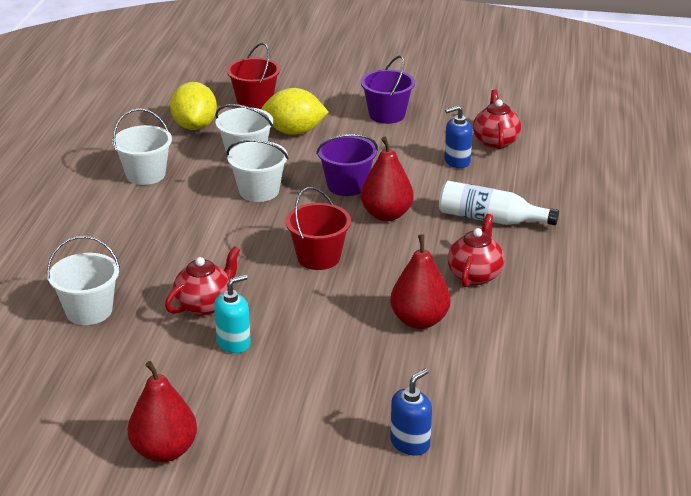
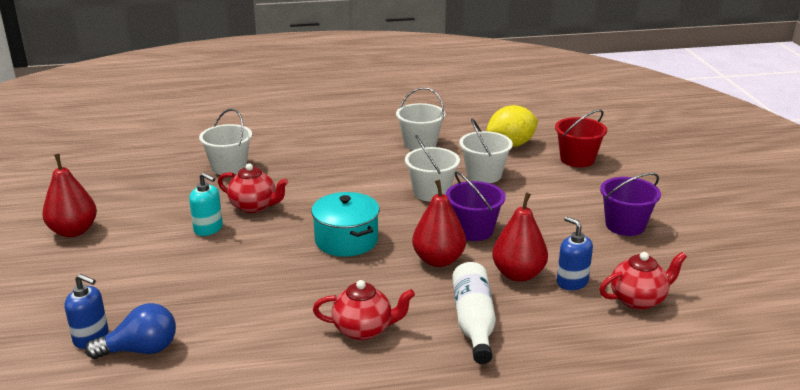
camera: 70 degrees right, 5 degrees down
(294, 132) = (544, 187): yellow lemon -> none
(318, 257) = (346, 240): red bucket -> turquoise pot
(419, 320) = (272, 310): red pear -> red pear (518, 274)
(447, 409) = (141, 350): none -> blue light bulb

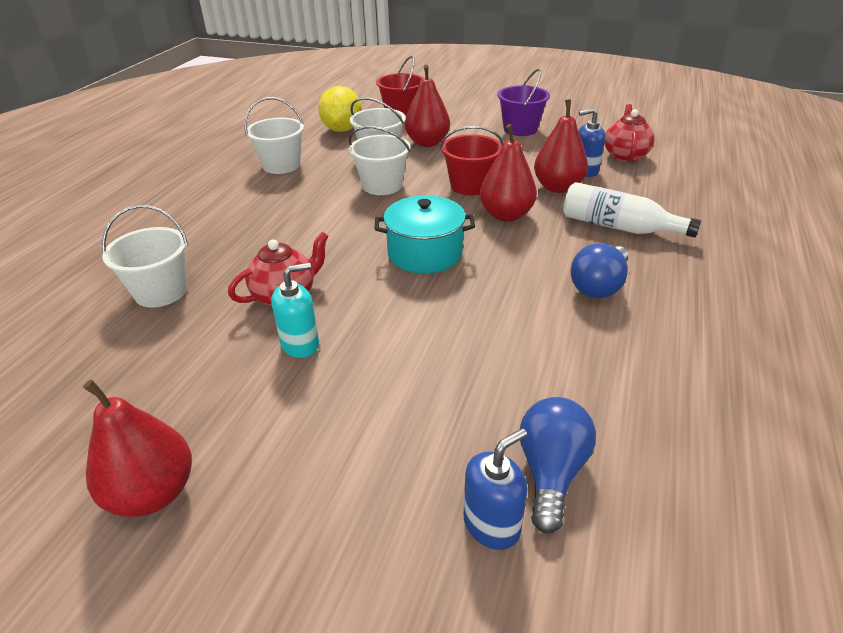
camera: 60 degrees left, 10 degrees up
(363, 330) = (599, 286): red teapot -> blue light bulb
(473, 230) = (470, 185): purple bucket -> red bucket
(533, 188) = (427, 143): none -> red pear

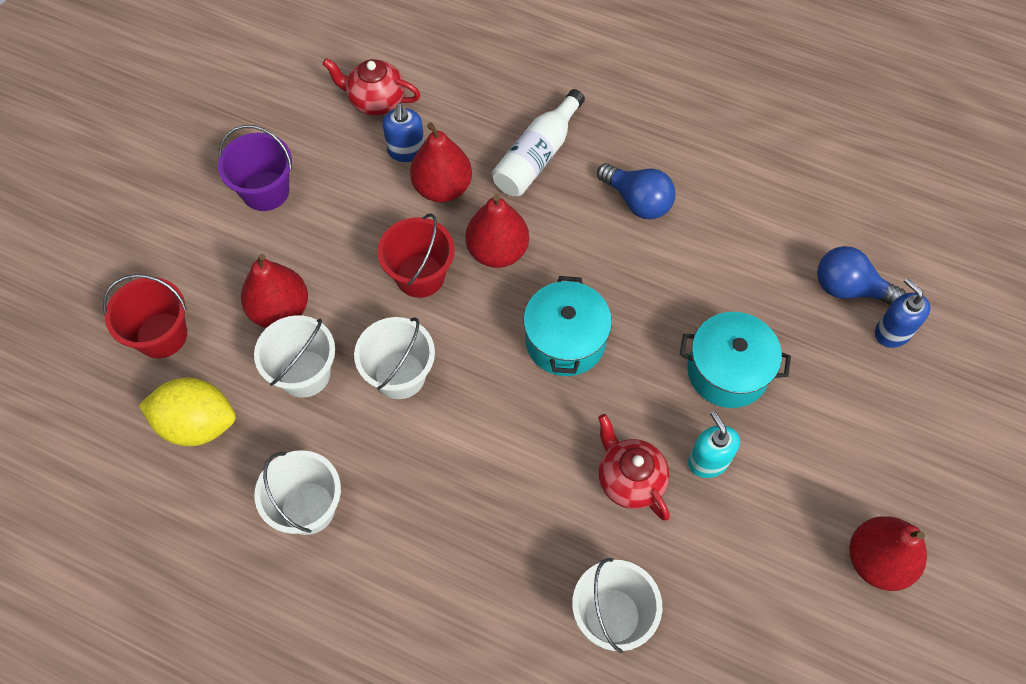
camera: 85 degrees left, 25 degrees up
(406, 356) = (727, 371): none -> turquoise pot

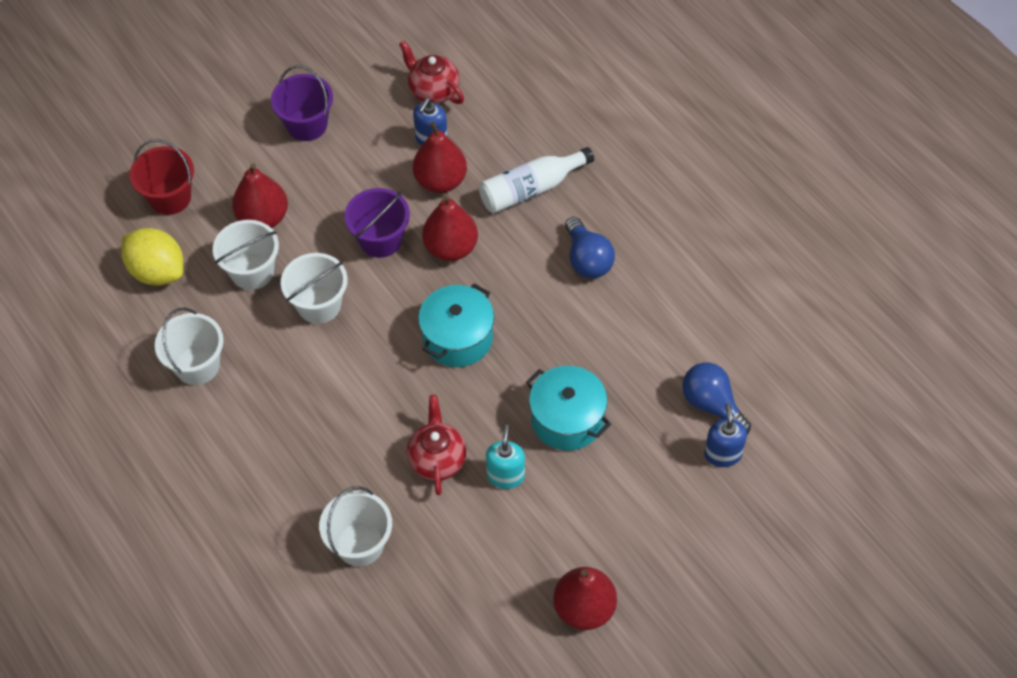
camera: 30 degrees right, 5 degrees down
(420, 276) = (380, 240): red bucket -> purple bucket

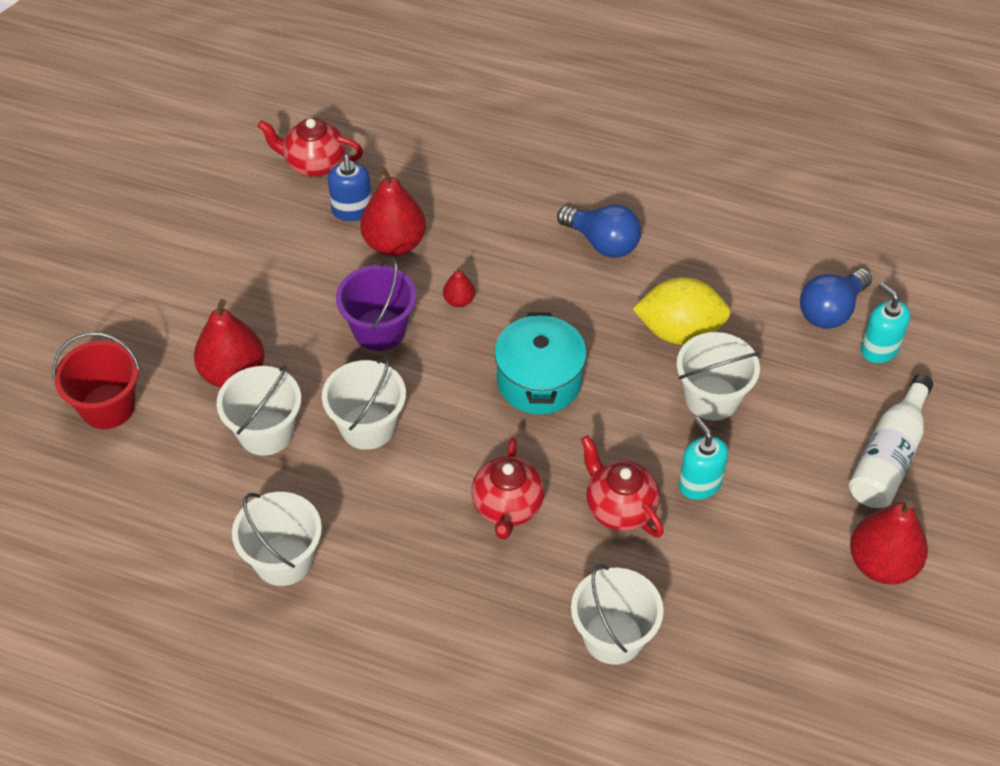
camera: 35 degrees left, 5 degrees down
(157, 271) = (156, 489): yellow lemon -> yellow lemon (679, 331)
(307, 125) = (205, 259): purple bucket -> none
(364, 414) = (507, 507): none -> red teapot
(451, 248) = (459, 300): red pear -> red pear, size x0.48
(531, 189) = (492, 206): white bottle -> white bottle (888, 456)
(567, 419) = (712, 398): turquoise pot -> white bucket
(712, 405) = (831, 310): blue light bulb -> blue light bulb turned 60 degrees counterclockwise
(722, 454) = (879, 349): blue soap dispenser -> turquoise soap dispenser

